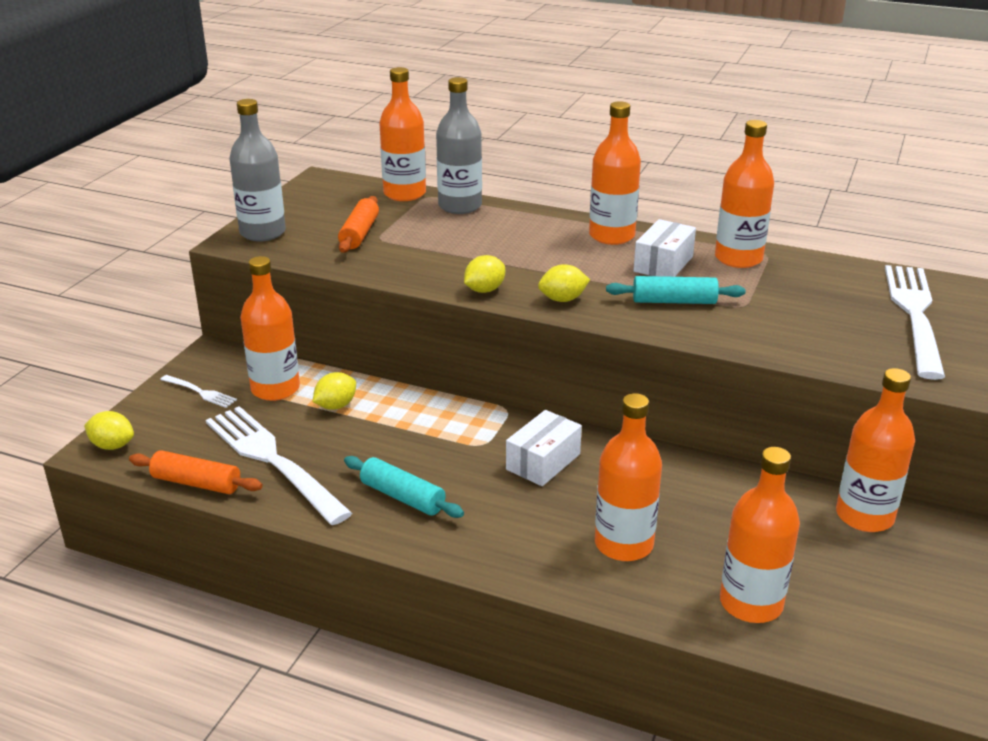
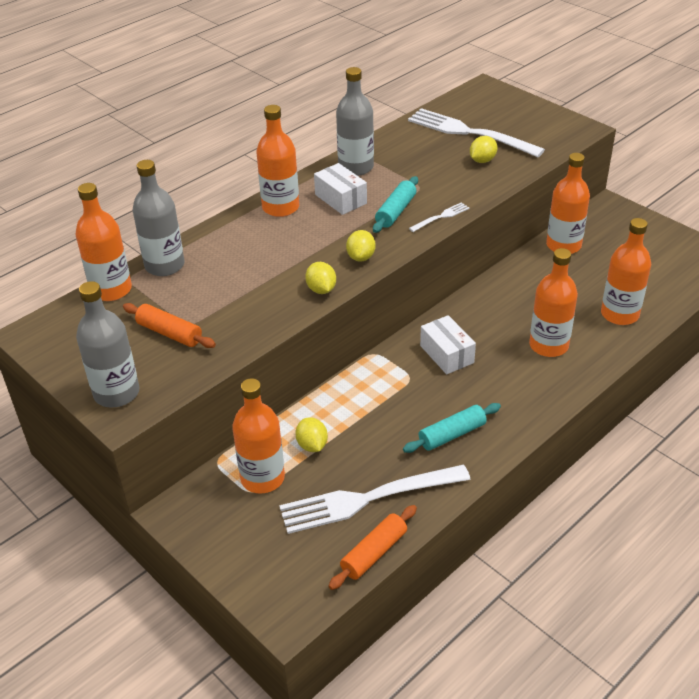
camera: 65 degrees left, 10 degrees up
(112, 445) = (285, 606): yellow lemon -> yellow lemon (482, 160)
(200, 392) = (235, 530): white fork -> white fork (441, 217)
(738, 258) = (356, 167): orange bottle -> grey bottle

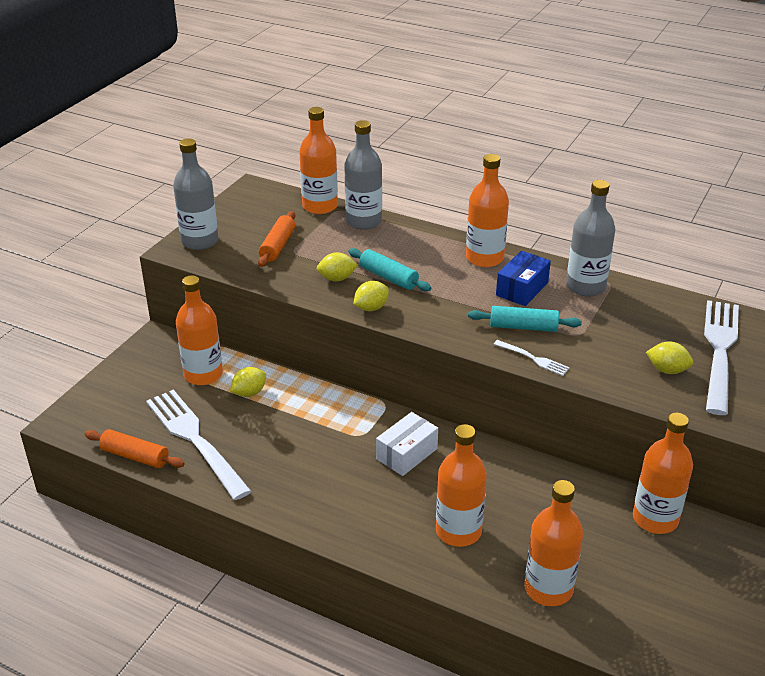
camera: 70 degrees right, 5 degrees down
(341, 199) = (522, 289): white box -> blue box
(361, 257) = (433, 320): yellow lemon -> yellow lemon (337, 278)
(452, 434) = (292, 478): turquoise rolling pin -> turquoise rolling pin (388, 277)

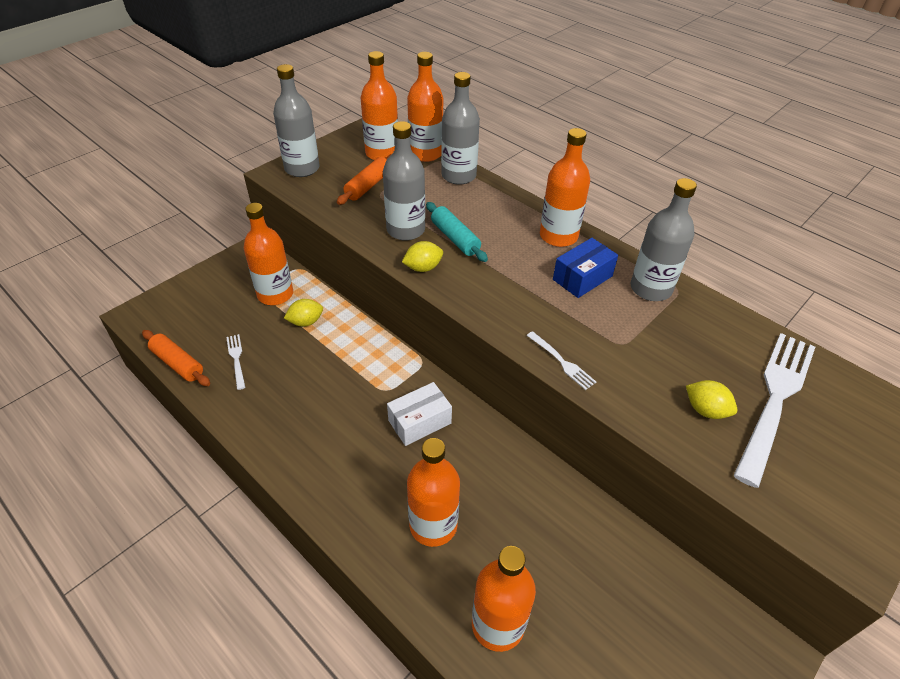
camera: 15 degrees right, 10 degrees up
(195, 440) = (236, 359): white fork -> white fork, size x0.44
(337, 278) = (405, 230): yellow lemon -> grey bottle
(523, 327) = (566, 322): turquoise rolling pin -> none
(655, 519) = (645, 567): orange bottle -> orange bottle (382, 153)

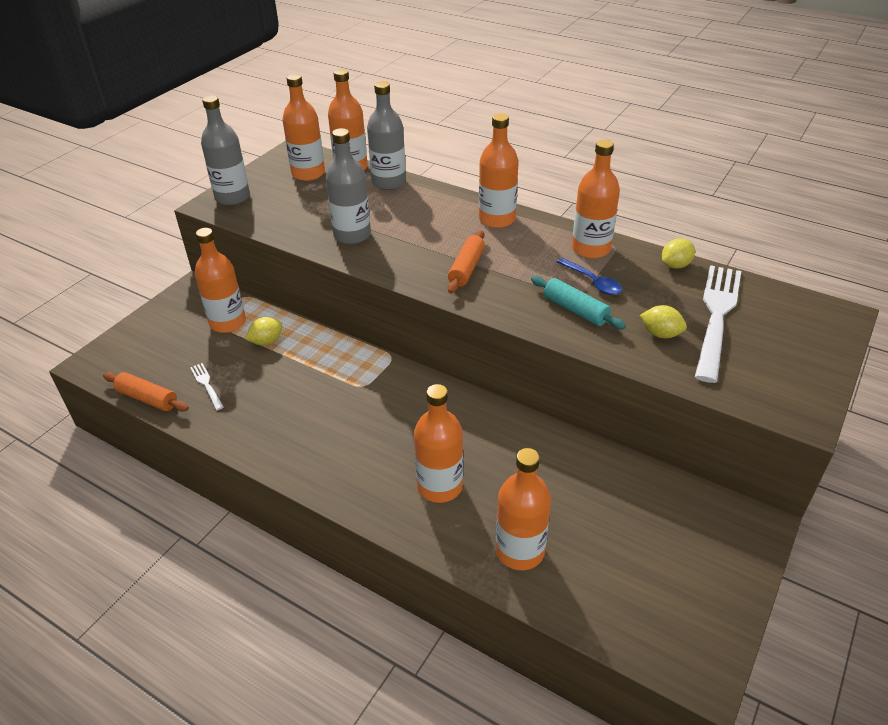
camera: 10 degrees left, 5 degrees down
(368, 186) = (303, 203): orange rolling pin -> orange rolling pin (466, 268)
(420, 422) = (403, 406): white box -> none
(423, 268) = (378, 264): yellow lemon -> yellow lemon (675, 265)
(455, 238) = (401, 235): turquoise rolling pin -> turquoise rolling pin (575, 310)
(561, 362) = (527, 318): white fork -> none
(582, 278) = (528, 249): blue box -> none
(644, 330) = (593, 282): none -> blue spoon
(650, 288) = (591, 249): grey bottle -> orange bottle

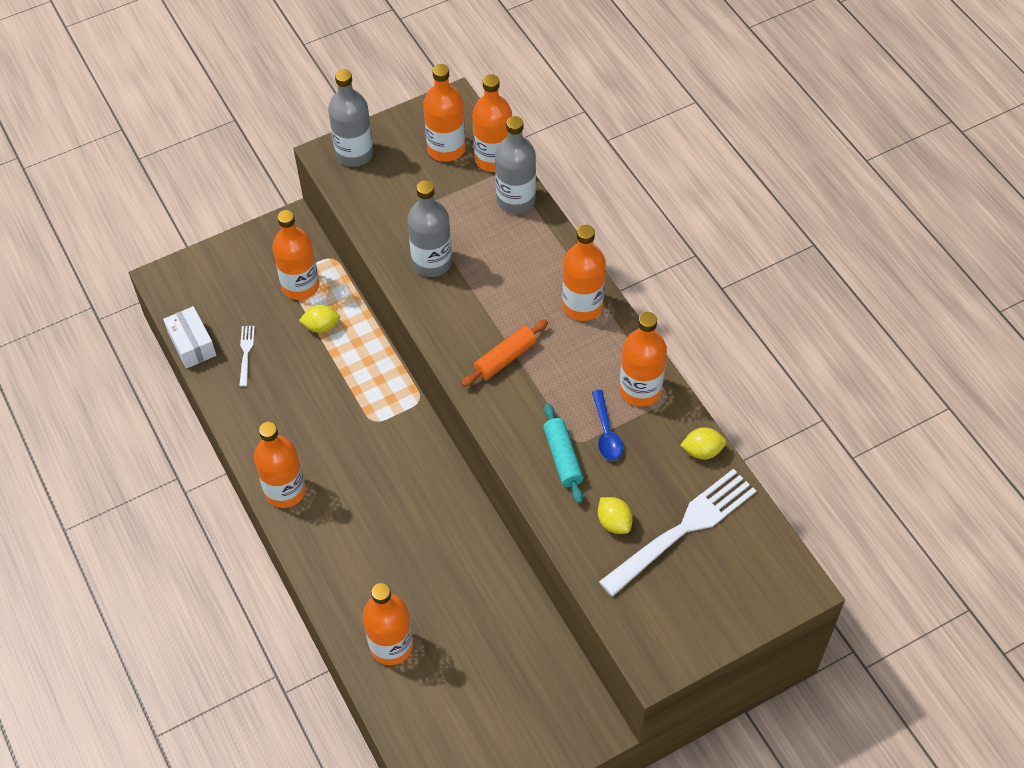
camera: 30 degrees right, 15 degrees up
(147, 398) = (192, 344): orange rolling pin -> white box
(440, 486) = (370, 556): orange bottle -> orange bottle (285, 491)

